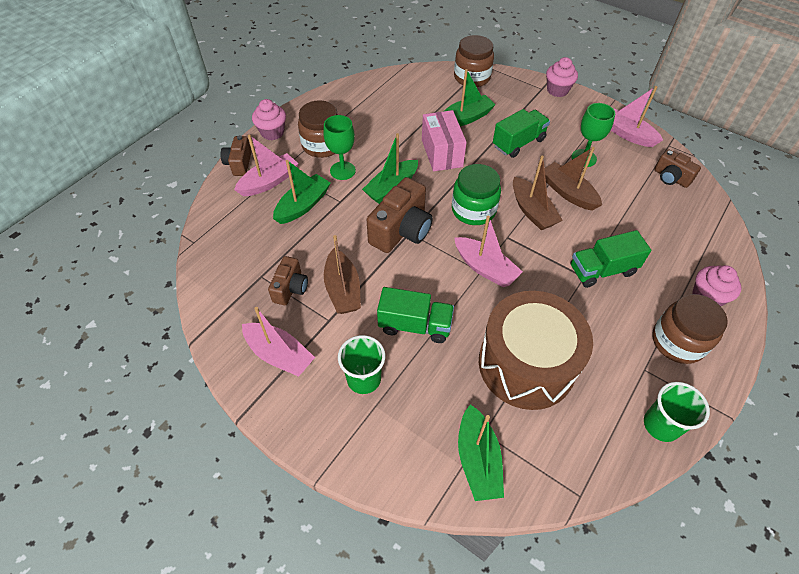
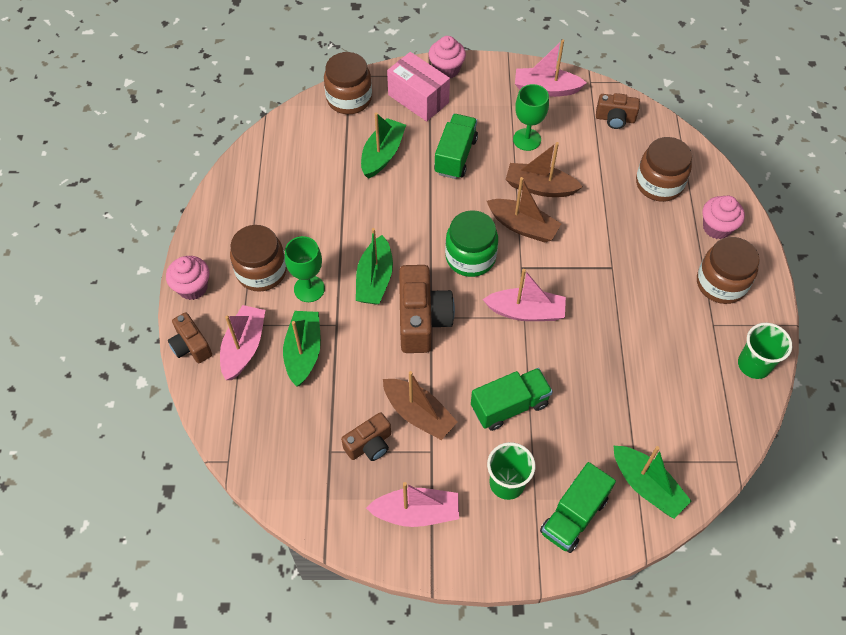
camera: 35 degrees left, 5 degrees up
(290, 288) = (369, 444): brown camera -> brown camera turned 75 degrees clockwise
(441, 153) = (391, 210): pink box -> pink box (418, 99)
(526, 364) = (624, 380): brown drum -> none
(602, 270) = (622, 252): green truck -> green truck (573, 515)
(675, 239) = (659, 184): none -> brown jar

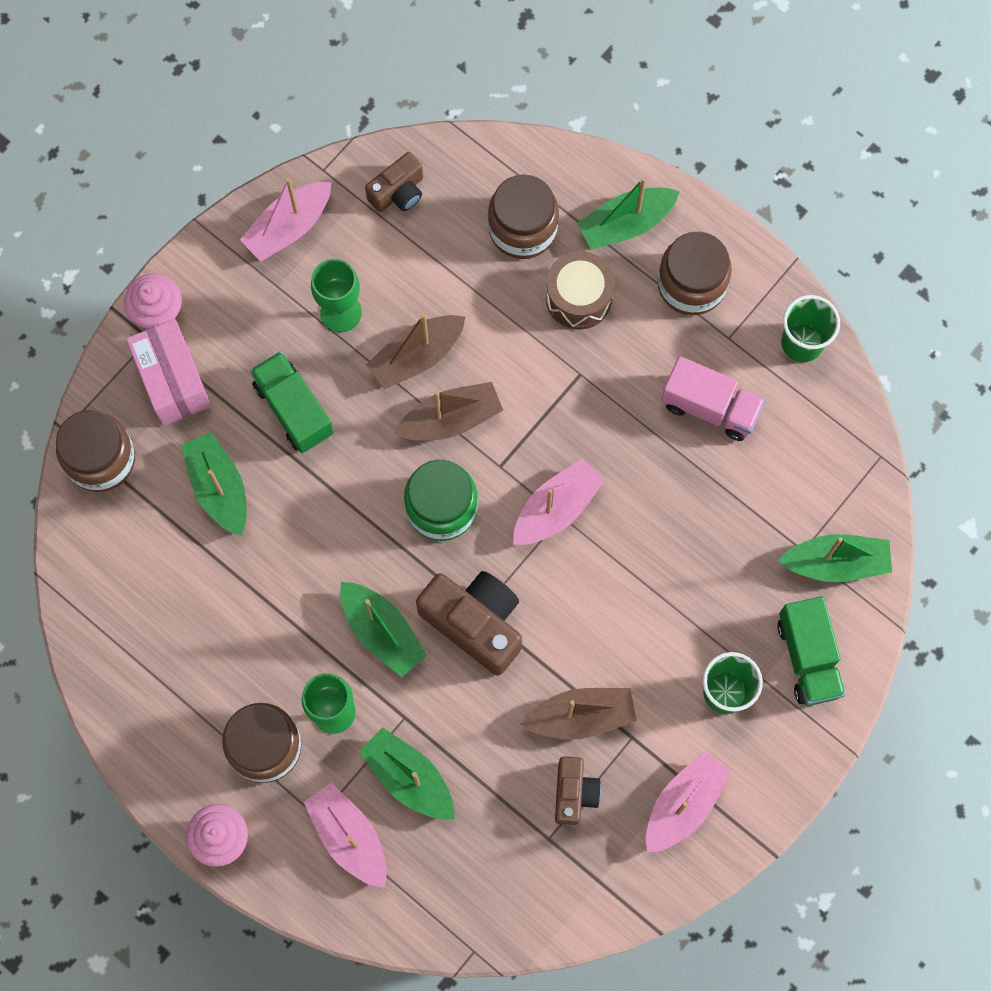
camera: 50 degrees left, 15 degrees up
(191, 346) = (299, 893): brown camera -> none
(418, 99) = (173, 381): pink box -> pink box turned 75 degrees clockwise
(509, 406) = (647, 618): green truck -> none
(652, 236) = (578, 298): none -> brown drum
(664, 345) = (710, 407): none -> pink truck
(717, 227) = (626, 224): pink cupcake -> green boat

